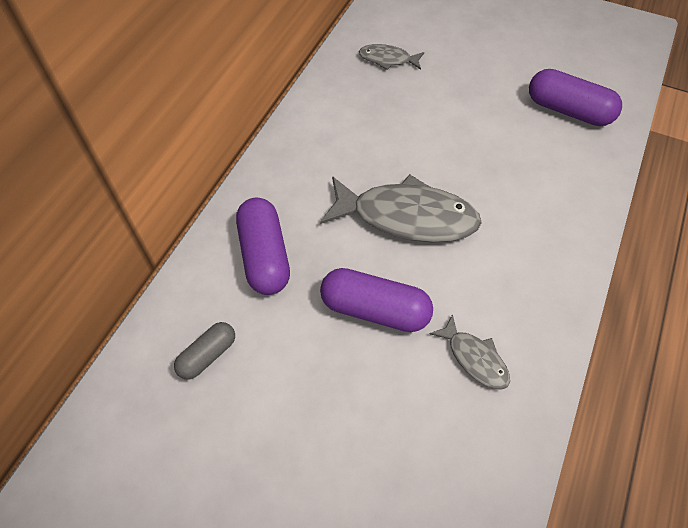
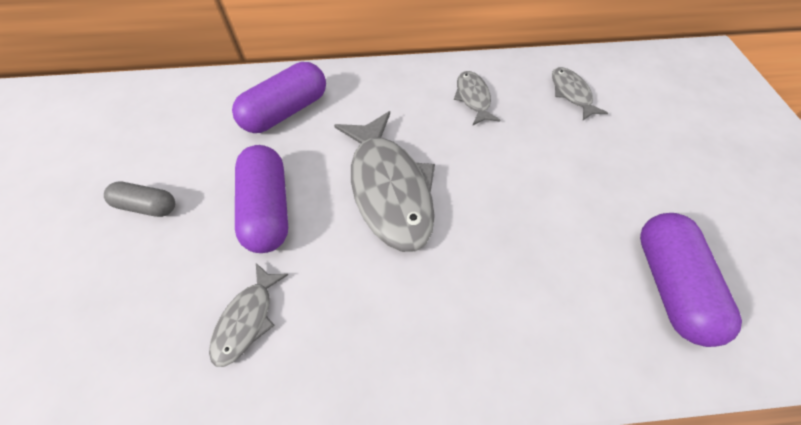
camera: 60 degrees right, 0 degrees up
(207, 355) = (177, 121): grey capsule -> grey capsule (148, 206)
(348, 118) = (473, 98): none -> grey fish

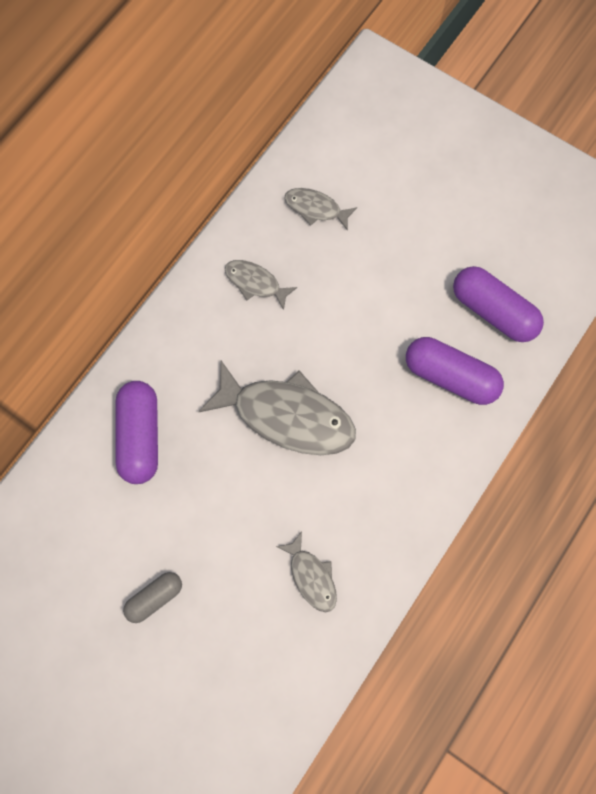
camera: 50 degrees left, 15 degrees up
(268, 209) = (232, 511): purple capsule -> purple capsule (450, 376)

